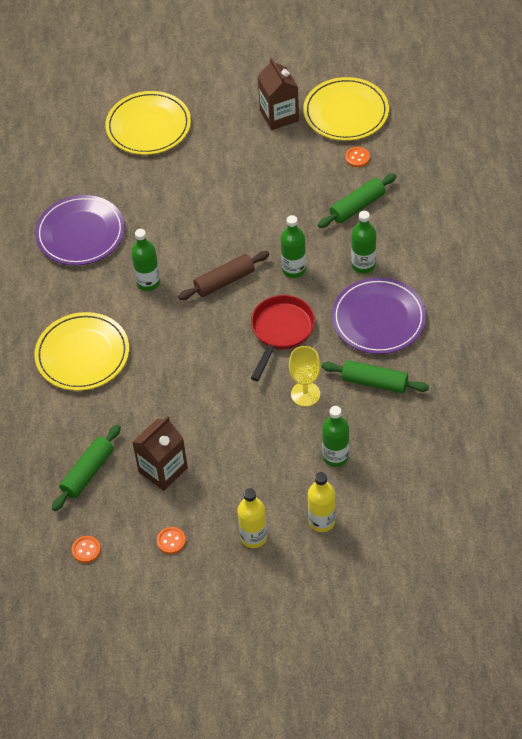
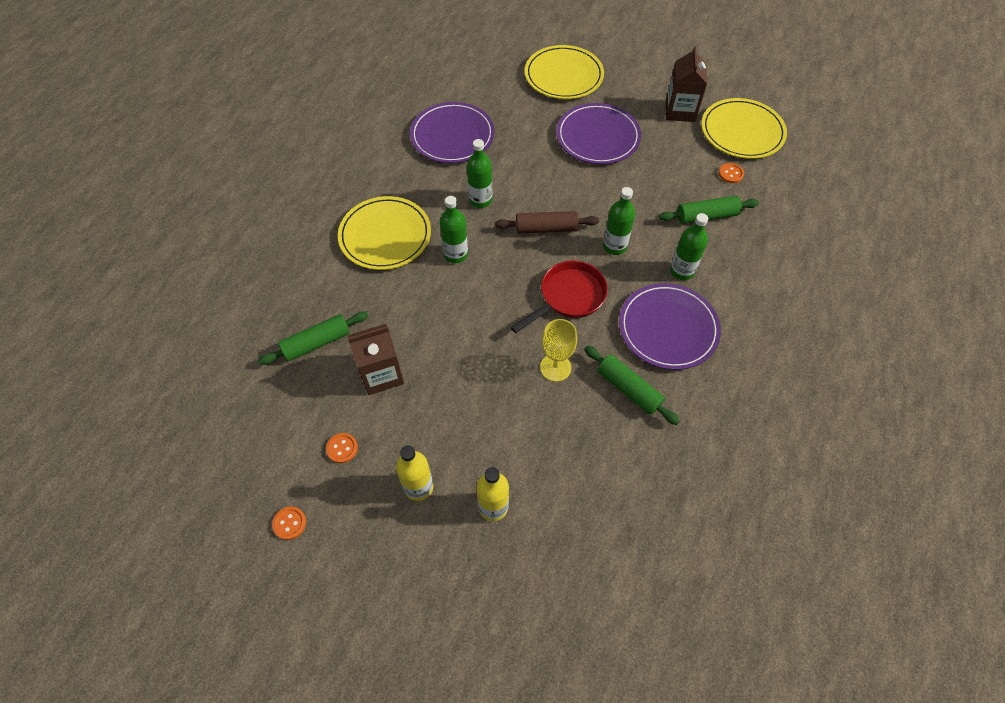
camera: 25 degrees right, 5 degrees up
(86, 550) = (264, 416): orange button -> orange button (289, 523)
(218, 174) = (597, 137): none -> purple plate
(335, 456) = (547, 445): green bottle -> green bottle (455, 254)

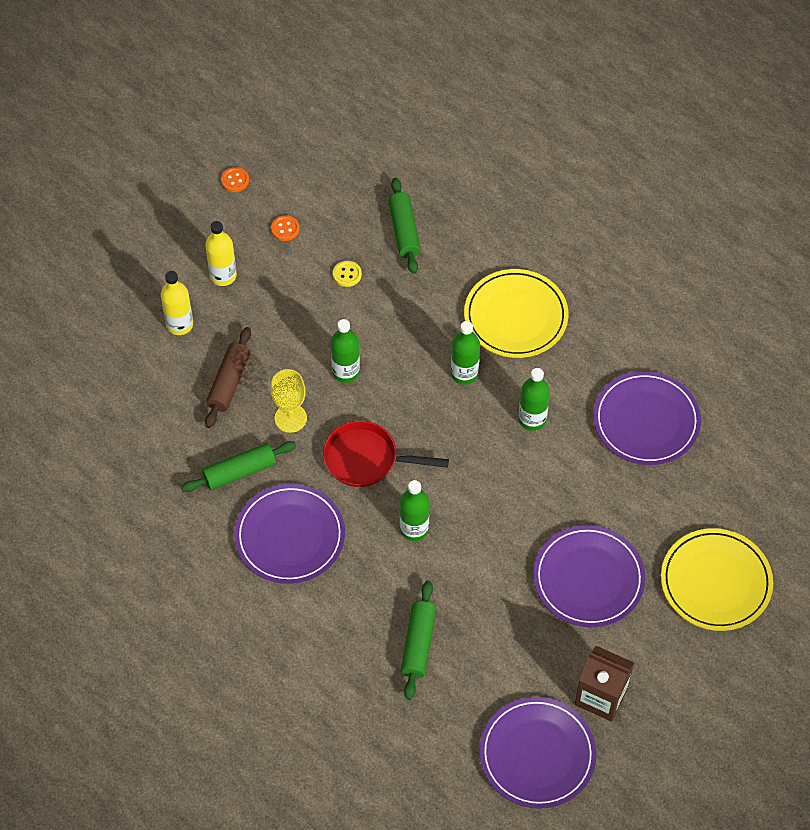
camera: 110 degrees right, 0 degrees up
(381, 374) = (347, 274): brown carton -> yellow button
(546, 228) = (465, 470): brown rolling pin -> brown rolling pin (229, 382)
(568, 297) = (366, 459): red pan -> red pan turned 120 degrees clockwise
(682, 271) = (353, 582): green bottle -> green bottle (346, 372)
(730, 174) = (471, 703): orange button -> none
(742, 131) = (537, 754): yellow plate -> purple plate

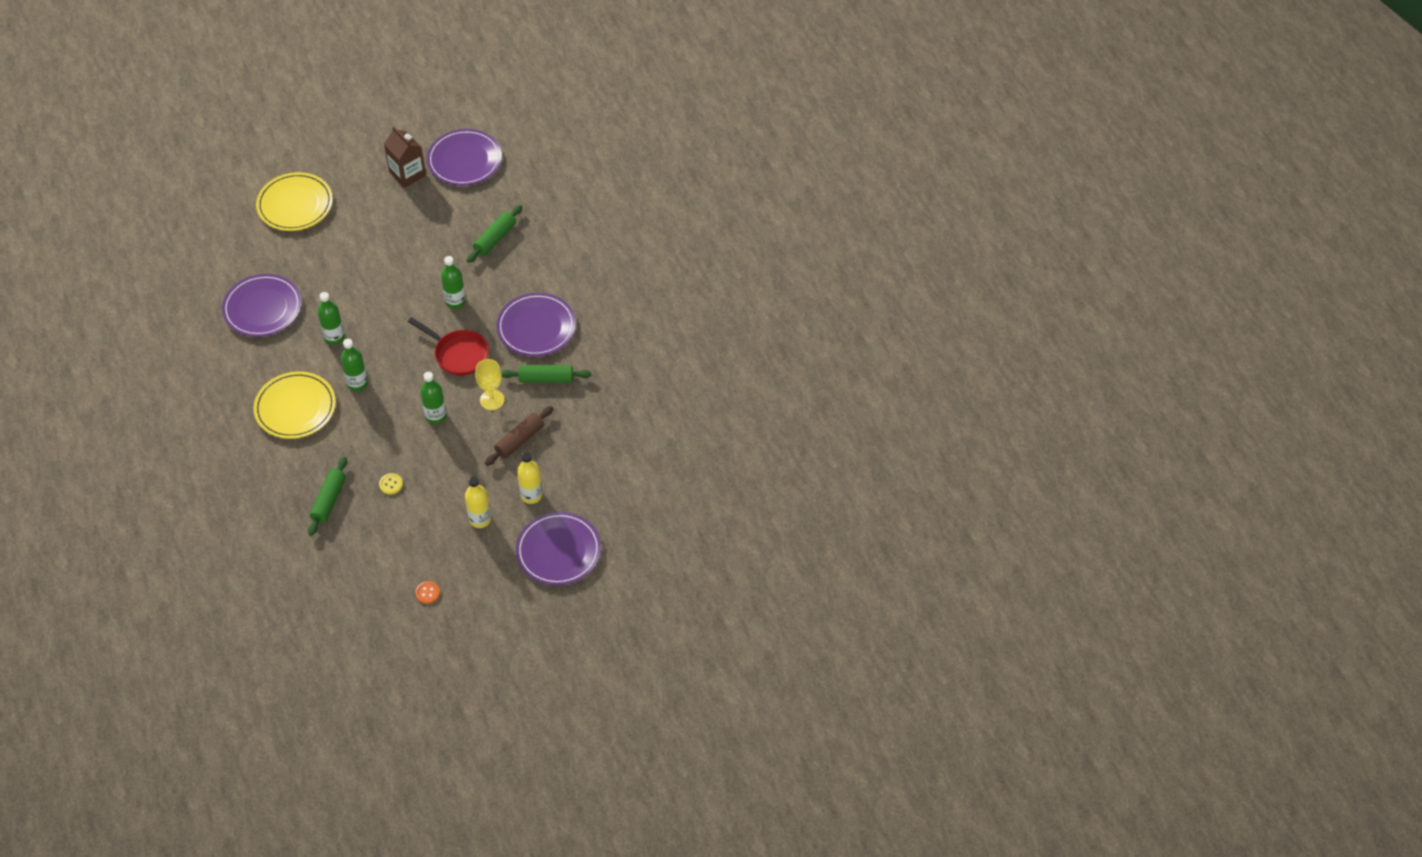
camera: 155 degrees left, 5 degrees down
(285, 229) = (413, 537): orange button -> none
(588, 578) = (368, 234): purple plate -> purple plate (558, 551)

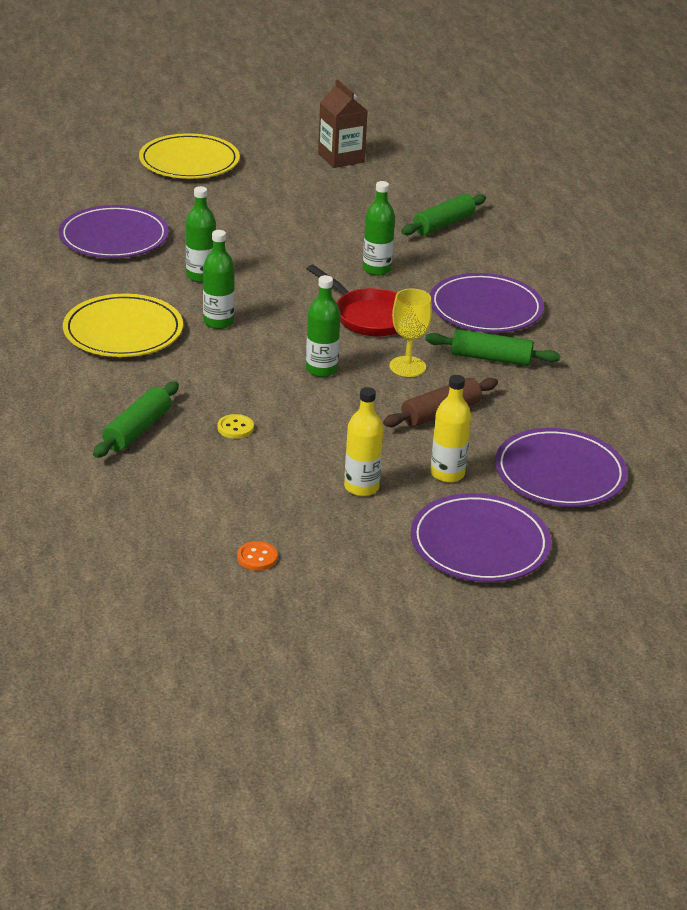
camera: 10 degrees right, 20 degrees down
(464, 160) = (417, 157): purple plate -> purple plate (559, 473)

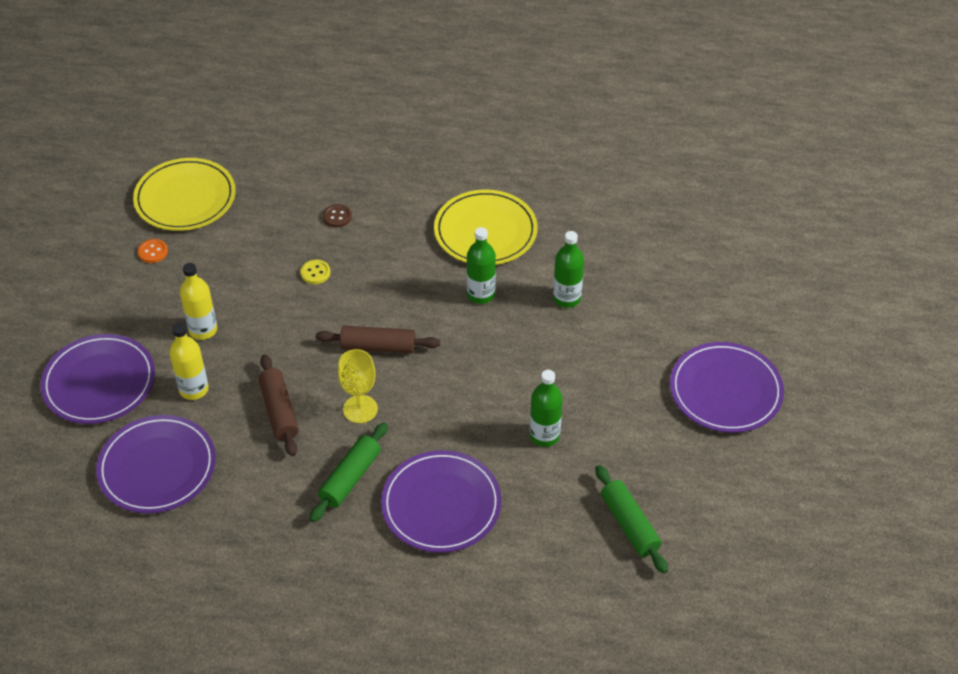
camera: 110 degrees right, 15 degrees up
(114, 237) = (656, 251): purple plate -> purple plate (725, 390)
(137, 430) = (337, 217): green rolling pin -> brown button
(189, 161) = (816, 336): yellow plate -> yellow plate (185, 198)
(321, 370) = (378, 347): green bottle -> brown rolling pin
(341, 158) = (812, 474): brown carton -> none
(369, 316) = (456, 404): red pan -> none

